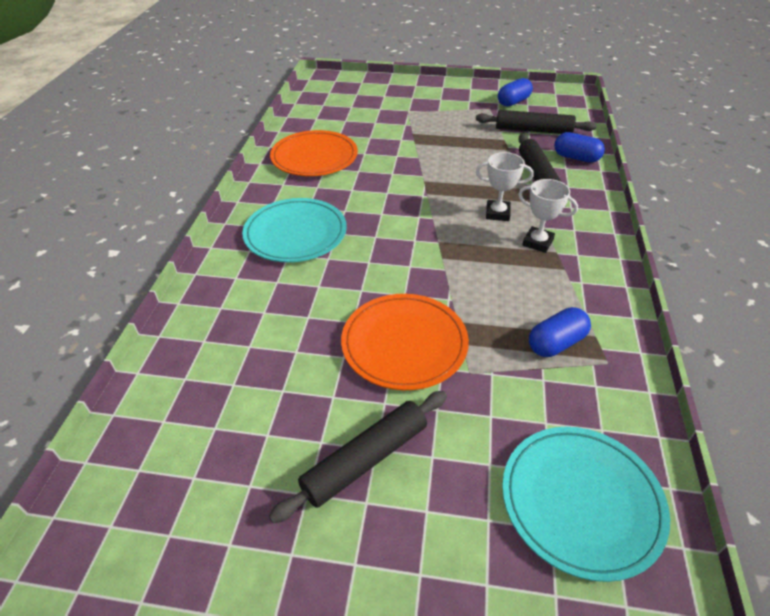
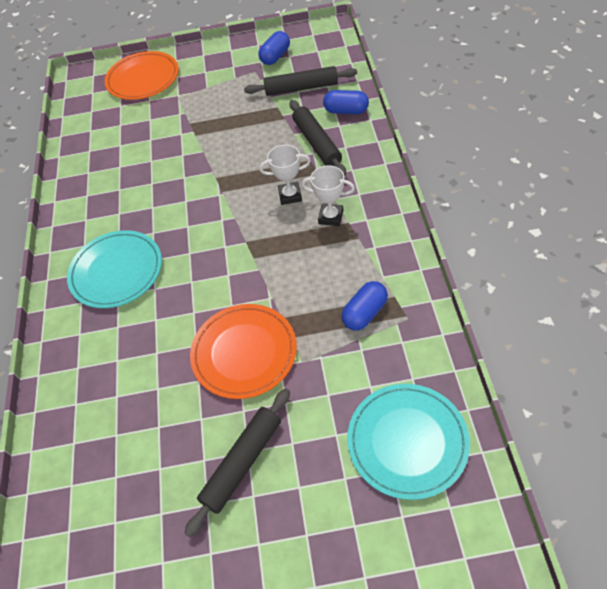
camera: 10 degrees left, 10 degrees up
(314, 157) = (105, 179): orange plate -> orange plate (143, 79)

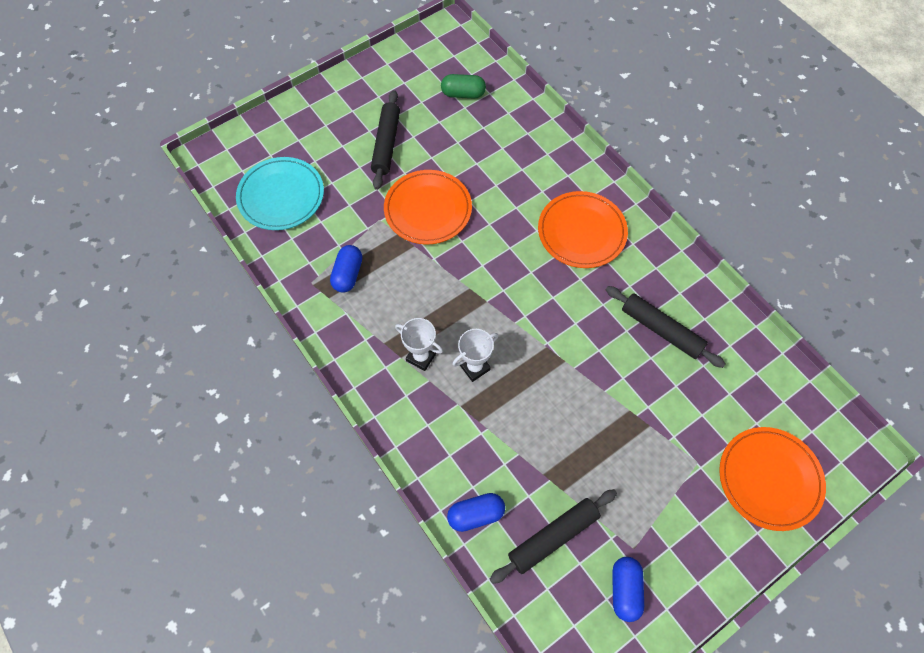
camera: 145 degrees right, 10 degrees up
(102, 500) = (463, 94): none -> green capsule
(116, 271) = (581, 232): turquoise plate -> orange plate
(317, 143) = (484, 449): black rolling pin -> black rolling pin (661, 330)
(331, 217) = (421, 357): white trophy -> white trophy turned 45 degrees clockwise

